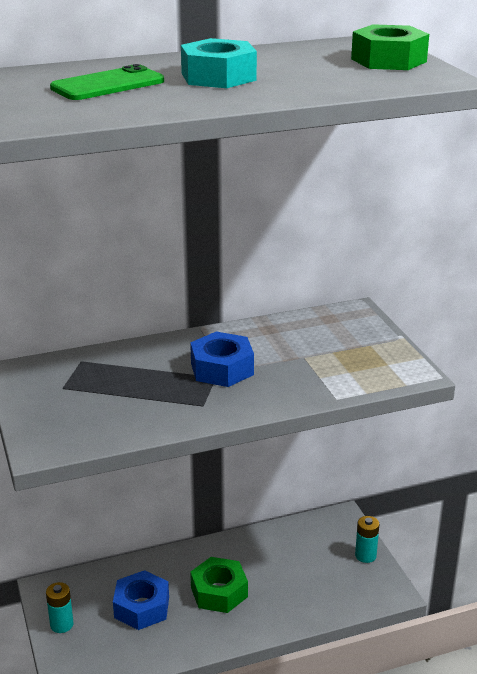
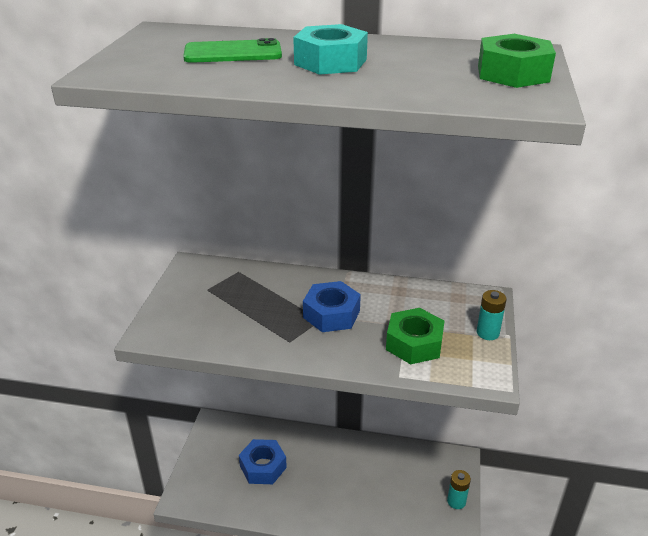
camera: 30 degrees right, 5 degrees up
(61, 624) = (204, 455): turquoise battery -> turquoise battery (487, 333)
(219, 592) = (323, 480): green nut -> green nut (414, 343)

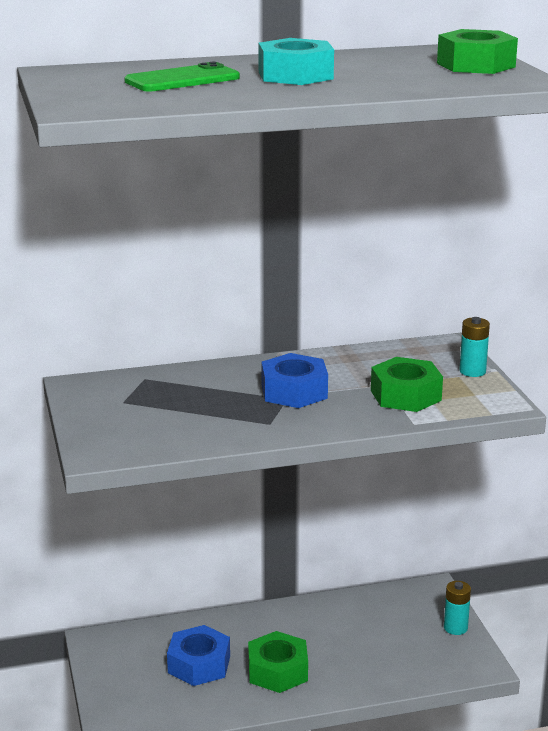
camera: 25 degrees left, 10 degrees down
(310, 492) = (277, 671): none -> green nut

